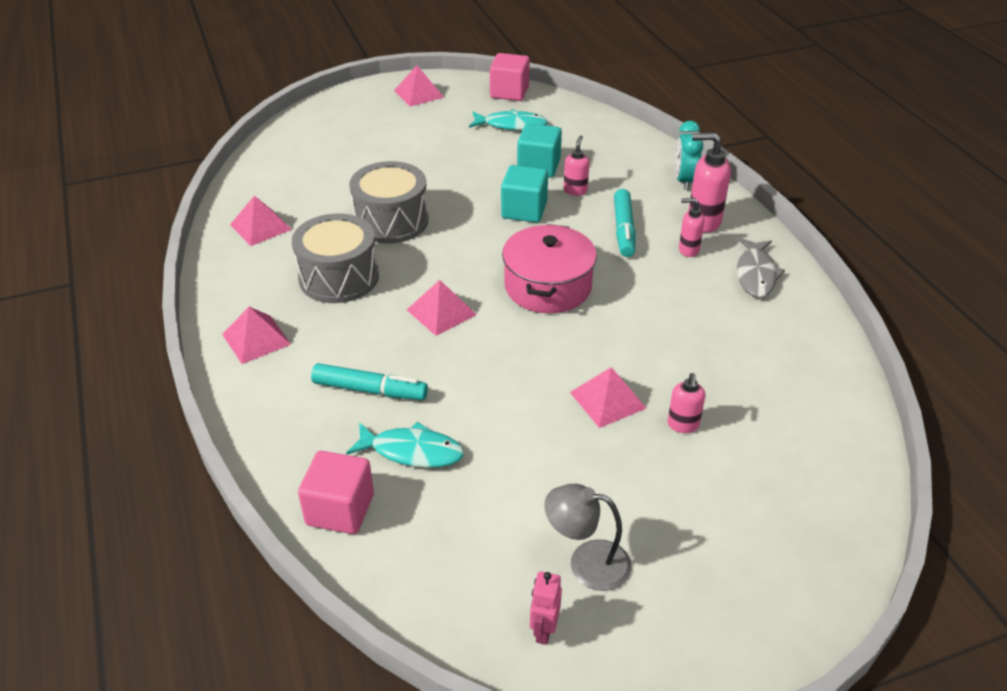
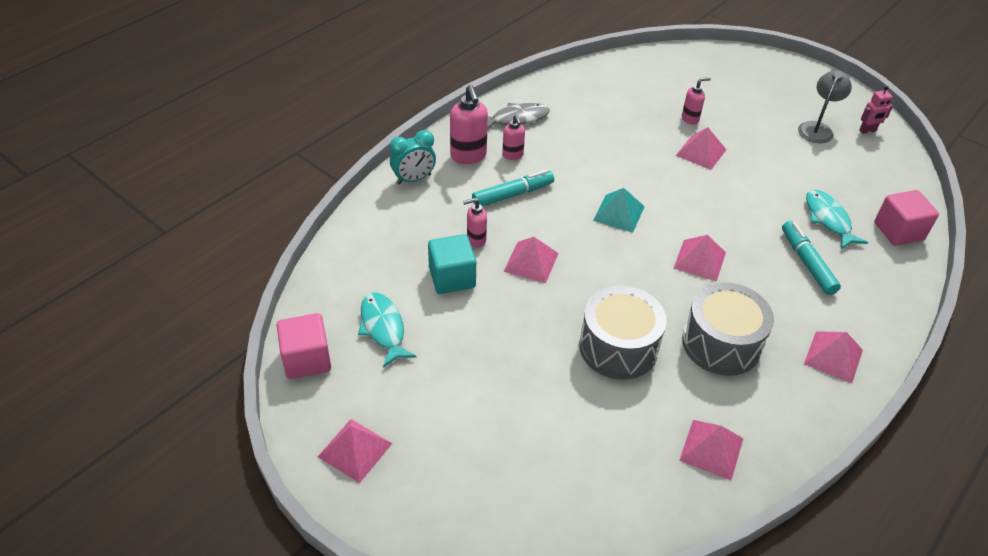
camera: 120 degrees left, 5 degrees up
(524, 210) = (531, 262): turquoise cube -> pink pyramid
(548, 286) = (618, 213): pink pot -> turquoise pyramid
(586, 563) = (817, 128): grey lamp -> grey lamp turned 135 degrees counterclockwise

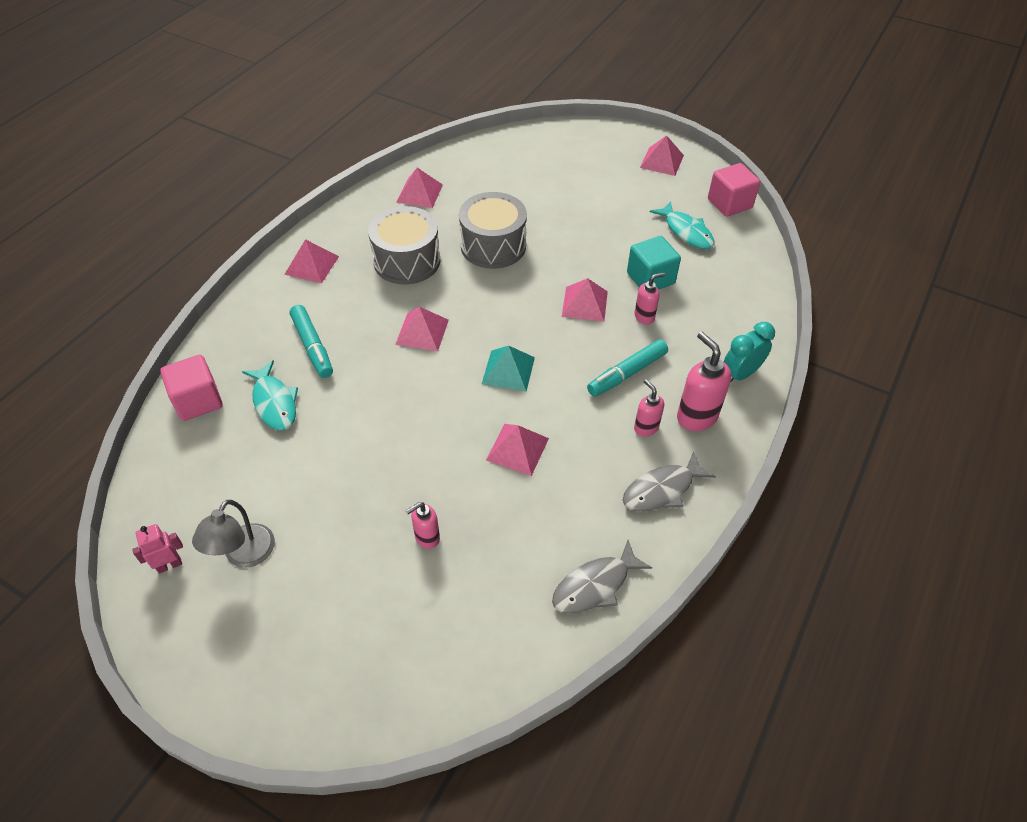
camera: 170 degrees right, 5 degrees up
(580, 82) = (595, 585): none -> grey fish
(701, 152) = (414, 477): pink pyramid -> pink pyramid (517, 449)

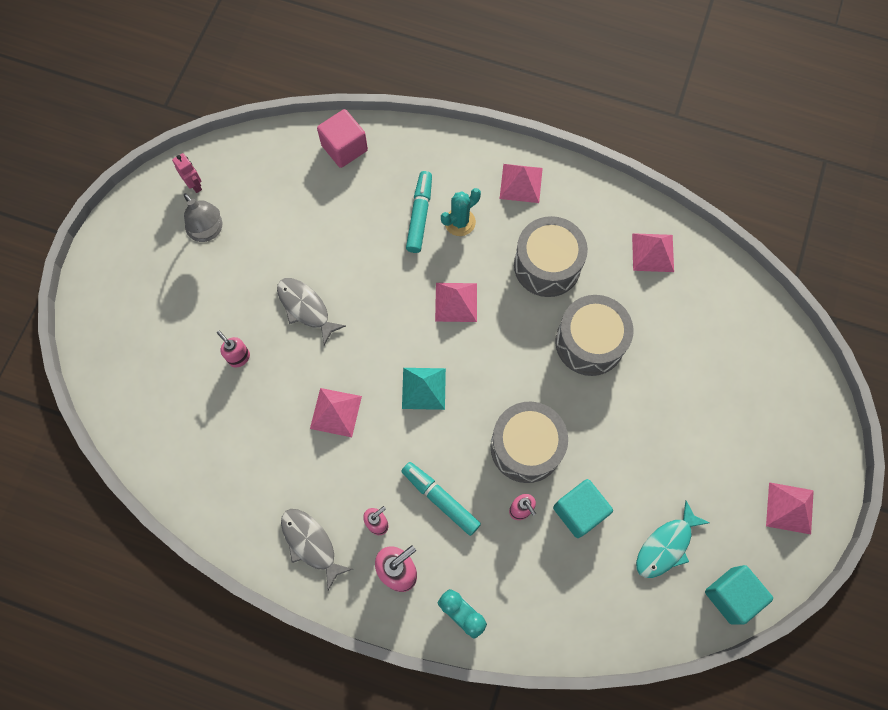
camera: 80 degrees right, 20 degrees up
(244, 555) = (208, 231): grey lamp -> grey lamp turned 135 degrees counterclockwise
(274, 402) = (352, 205): turquoise fish -> none
(313, 346) = (419, 215): turquoise marker -> turquoise marker turned 135 degrees clockwise
(334, 316) = (460, 222): none -> turquoise cactus
(585, 304) = (526, 447): pink pyramid -> grey drum
(595, 585) = (211, 496): grey fish -> grey fish (306, 308)
(729, 203) = (731, 595): pink cube -> turquoise cube

